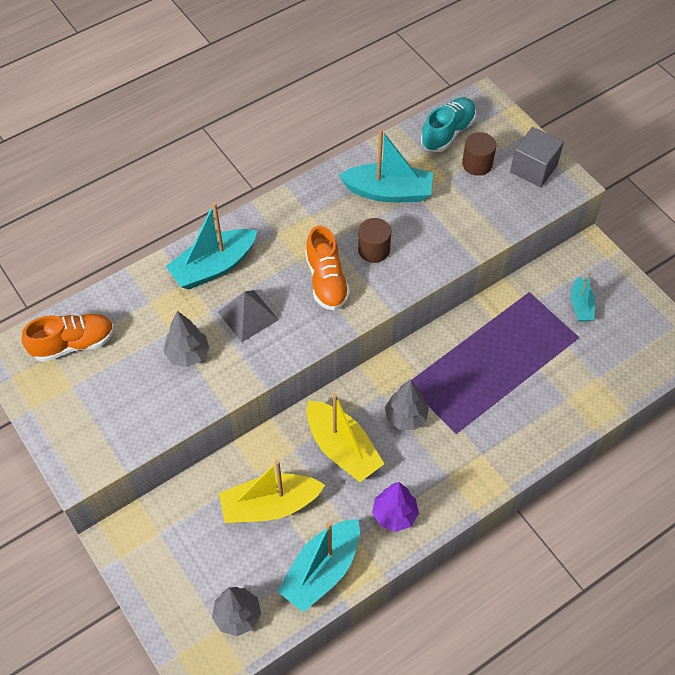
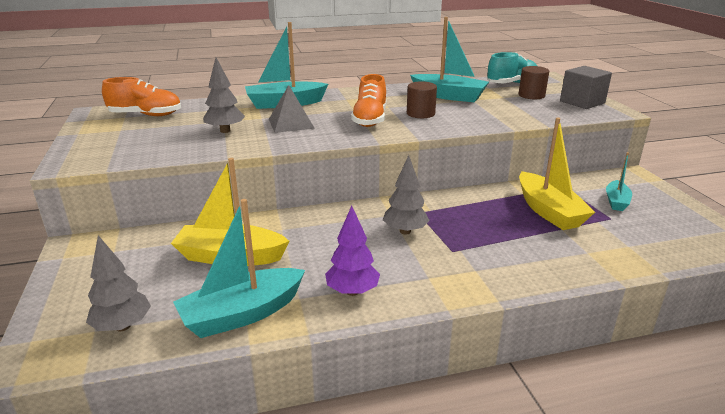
camera: 20 degrees right, 30 degrees down
(342, 448) = (329, 237): yellow boat -> yellow boat (548, 211)

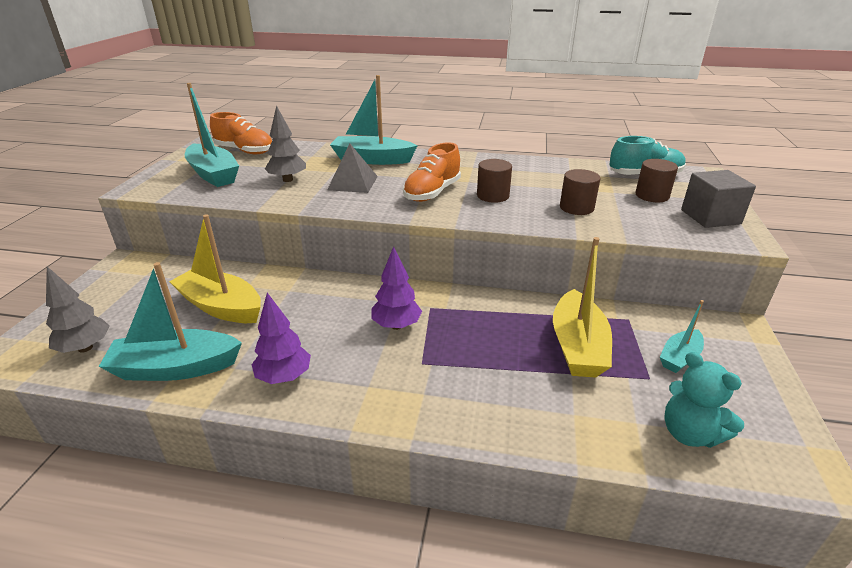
camera: 25 degrees right, 5 degrees up
(405, 231) = (396, 325): grey tree -> purple tree
(449, 96) = (549, 179): turquoise boat -> turquoise boat (213, 174)
(491, 111) = (576, 208): none -> brown cylinder
(663, 243) = (689, 433): none -> turquoise teddy bear

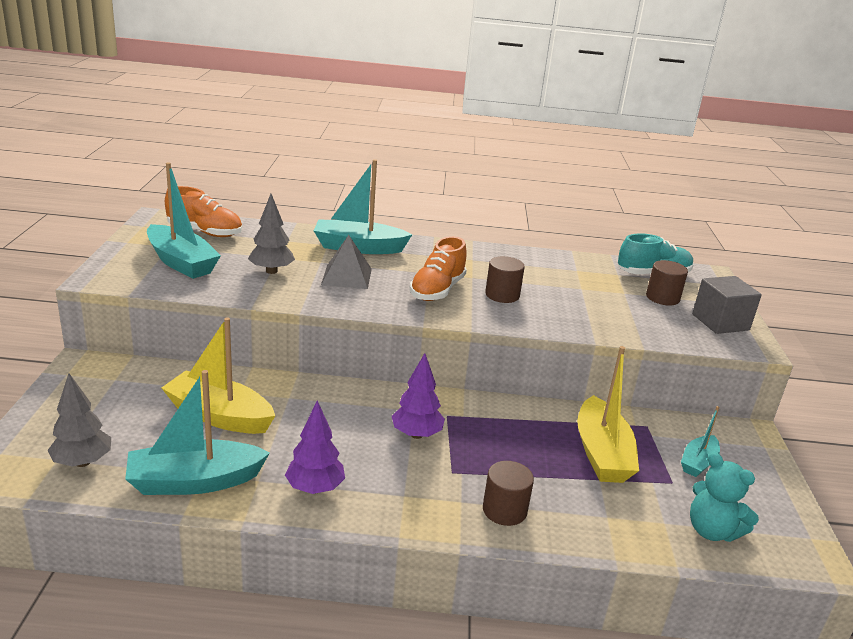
camera: 10 degrees left, 5 degrees down
(576, 208) = (590, 310): brown cylinder -> brown cylinder (504, 510)

